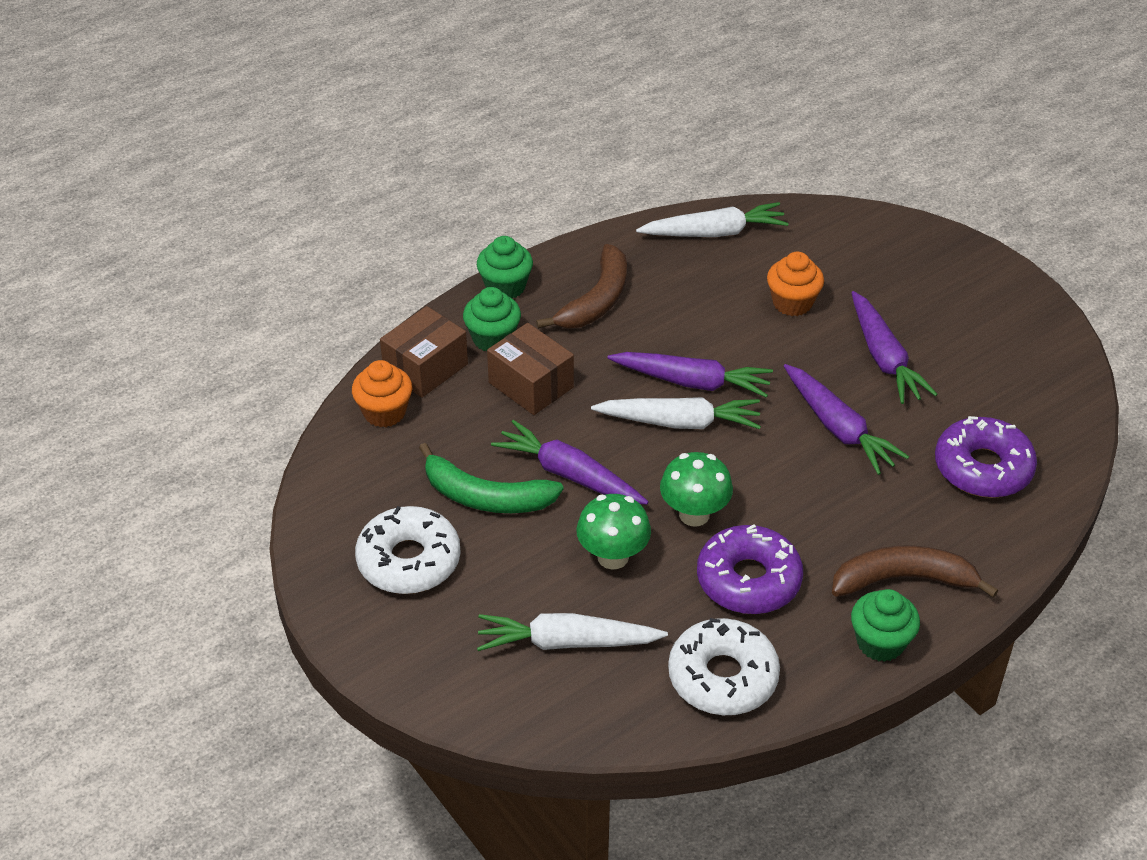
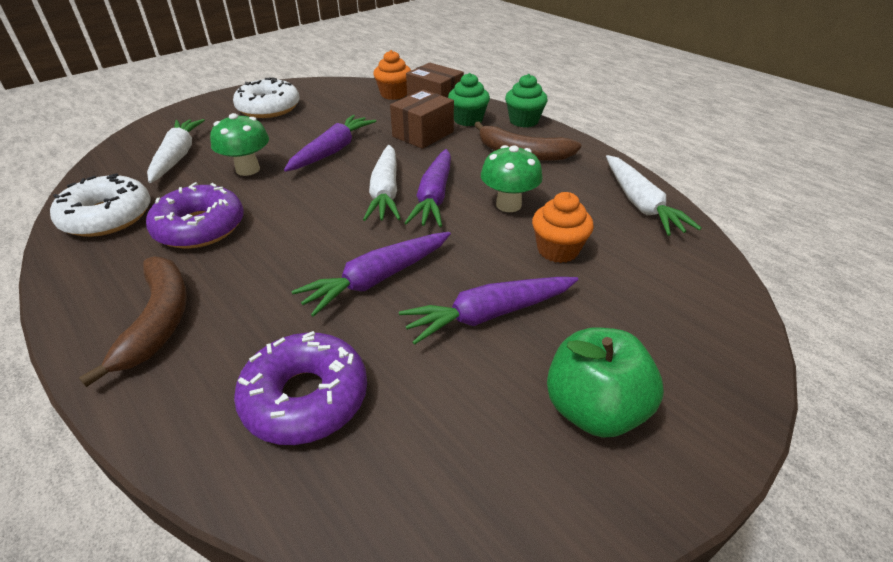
camera: 85 degrees right, 5 degrees down
(485, 497) = (316, 125): green banana -> none
(694, 514) = (280, 201): green mushroom -> green mushroom (508, 205)
(880, 642) = (89, 302): green cupcake -> none
(977, 316) = (594, 409): none -> green apple

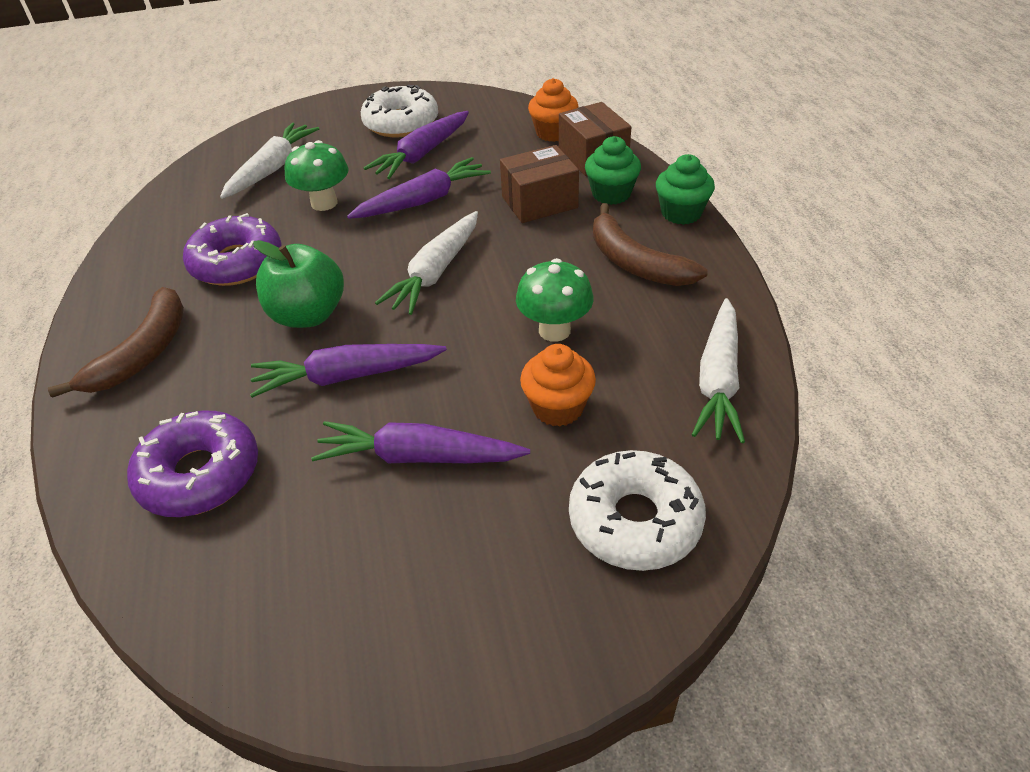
camera: 30 degrees right, 5 degrees up
(107, 217) = (172, 226): white donut -> white donut (635, 520)
(434, 197) = (481, 294): purple carrot -> purple carrot (422, 154)
(594, 409) = (430, 598): green apple -> green apple (308, 315)

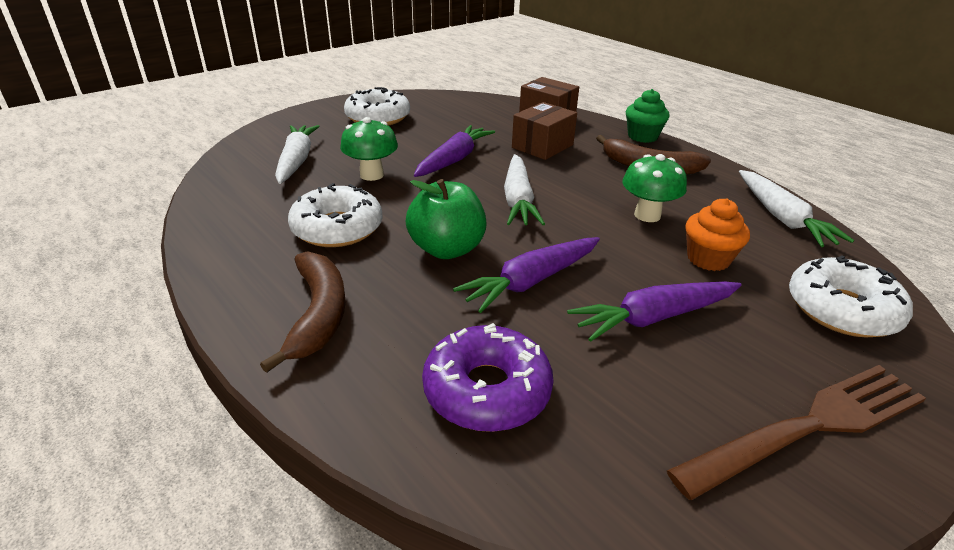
camera: 30 degrees left, 10 degrees down
(237, 262) = (337, 228): purple donut -> white donut
(422, 154) = (418, 133): purple carrot -> none
(435, 625) = (811, 425): none -> brown fork
(553, 133) = (503, 108): orange cupcake -> none
(611, 194) = (585, 134): green cupcake -> none

